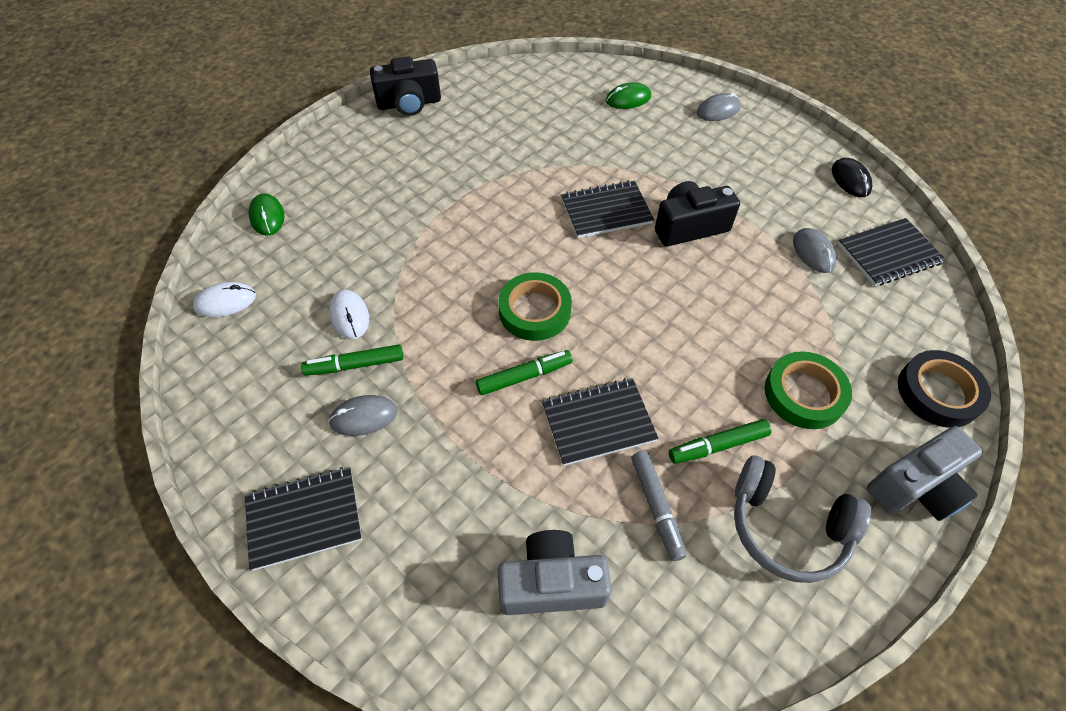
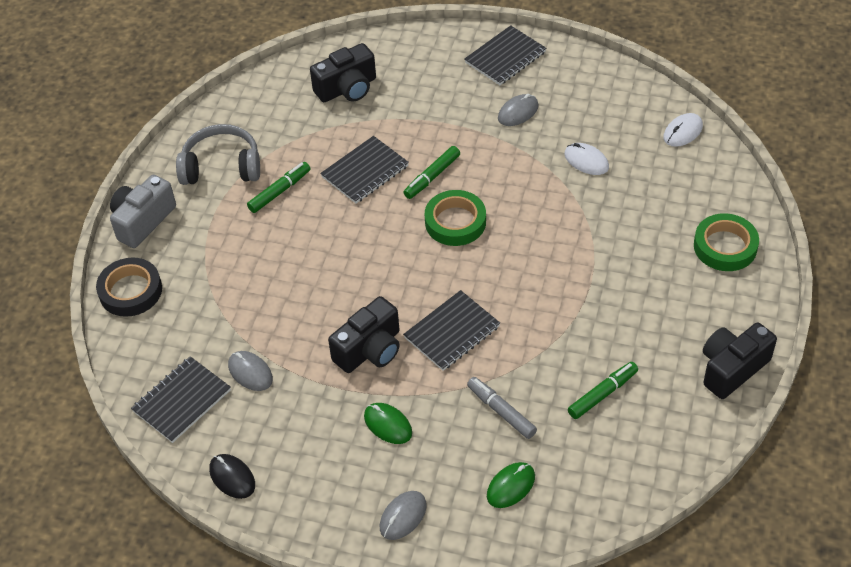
camera: 155 degrees right, 5 degrees down
(267, 216) = (729, 200): green mouse -> green mouse (388, 425)
(355, 365) = (551, 135): green marker -> green marker (602, 394)
(551, 583) = (347, 88): grey camera -> black camera
(656, 507) = (305, 144): grey marker -> grey marker (501, 411)
(804, 394) = (230, 248): green tape -> green tape (725, 246)

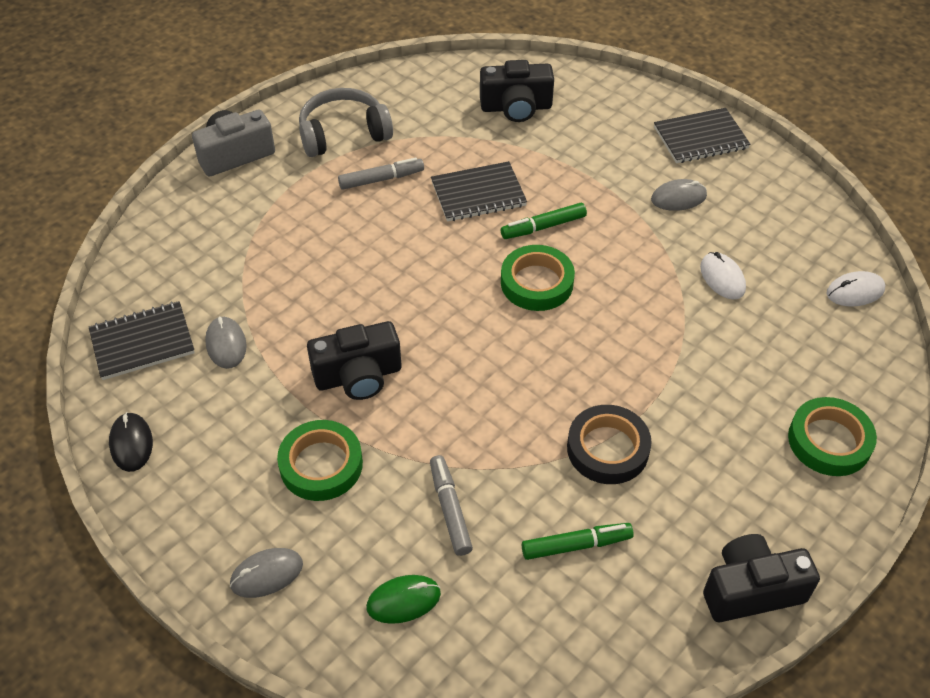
camera: 25 degrees right, 0 degrees up
(130, 291) = (176, 215): black tape -> black tape (607, 449)
(221, 167) = (343, 134): grey headphones -> grey headphones turned 45 degrees counterclockwise
(280, 191) = (381, 179): green marker -> grey marker
(388, 425) = (321, 464): green mouse -> green tape
(452, 332) = (455, 397): black notebook -> none

